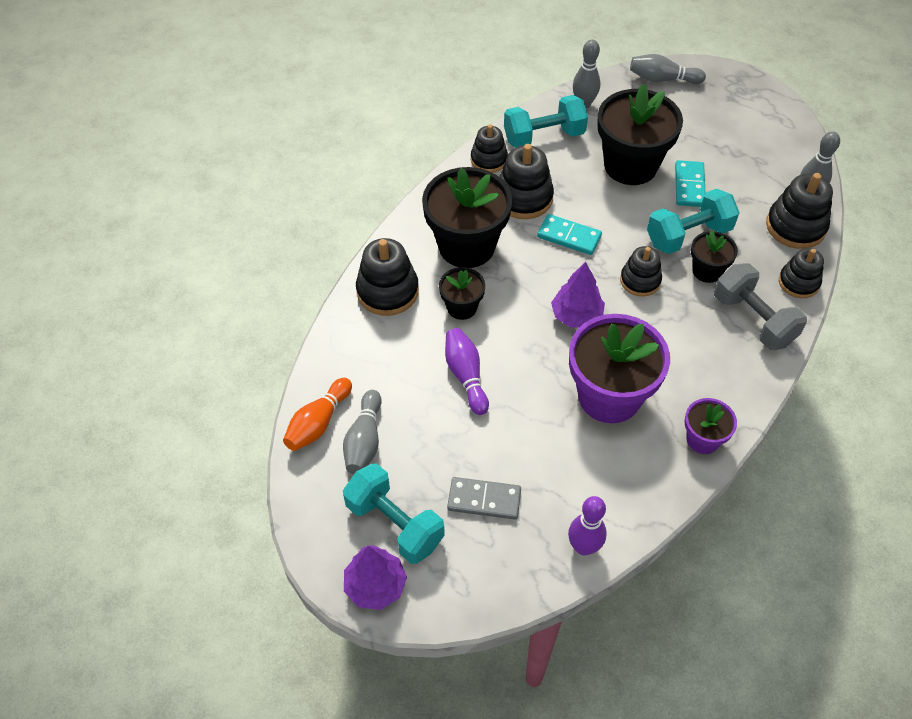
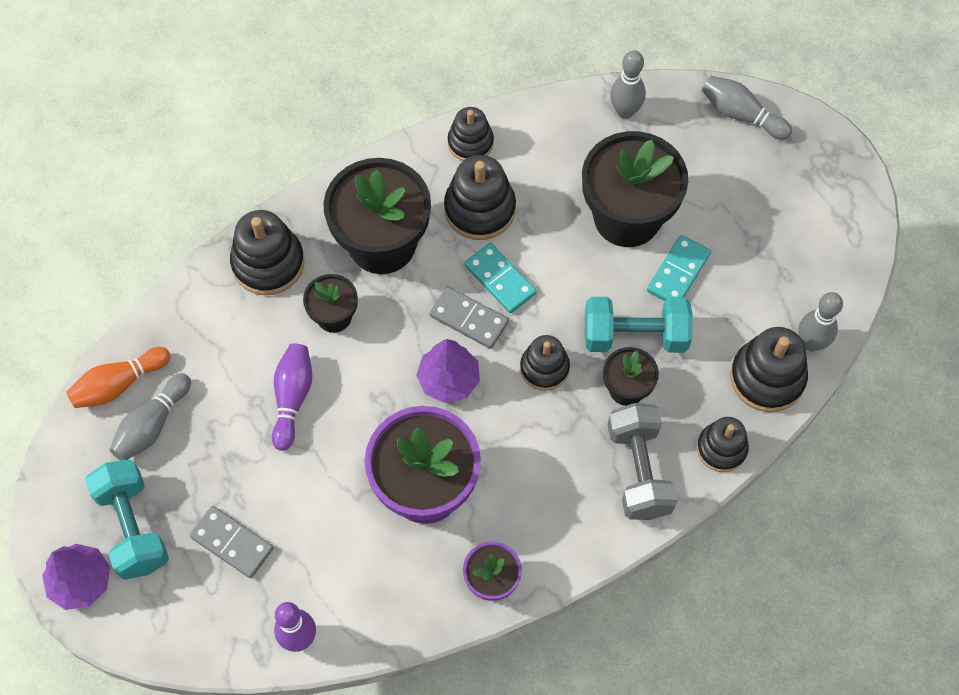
camera: 25 degrees right, 10 degrees up
(544, 137) = (551, 138): turquoise dumbbell -> none
(563, 270) = (468, 319): none -> grey domino

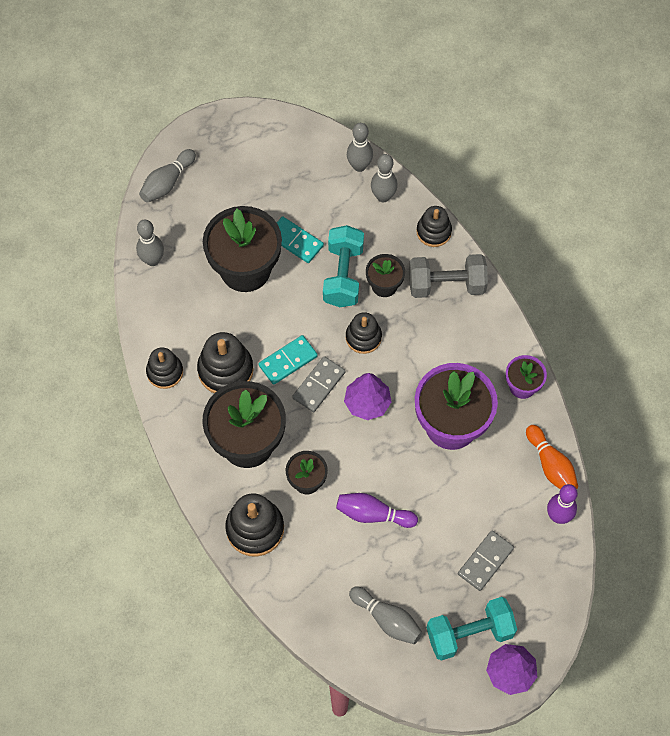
camera: 85 degrees left, 0 degrees up
(119, 384) = (350, 645): orange bowling pin -> orange bowling pin (551, 465)
(767, 378) = (383, 196): black stacking toy -> grey bowling pin

